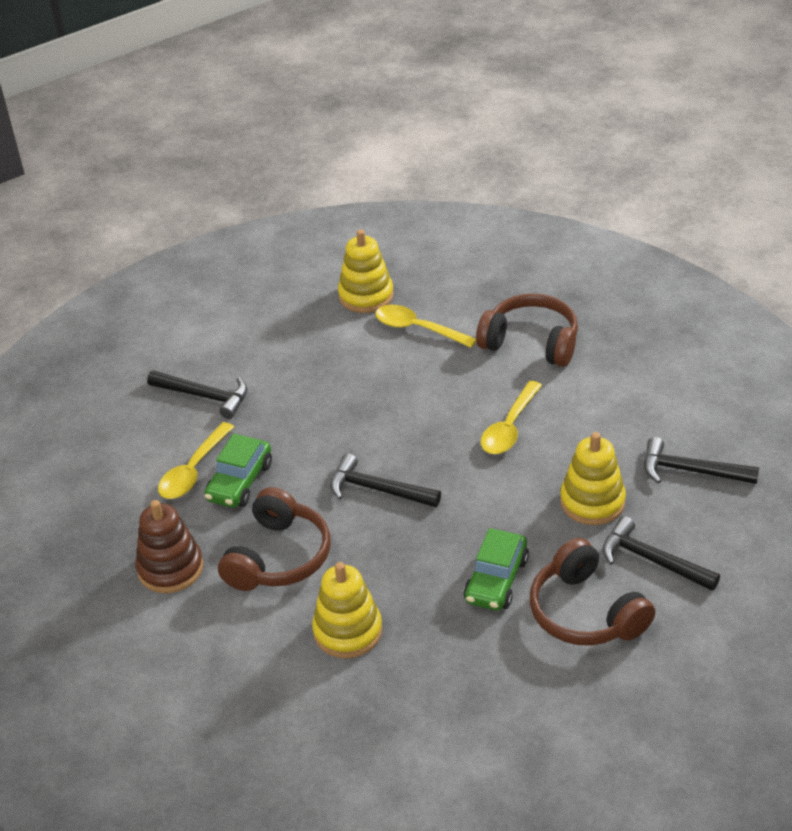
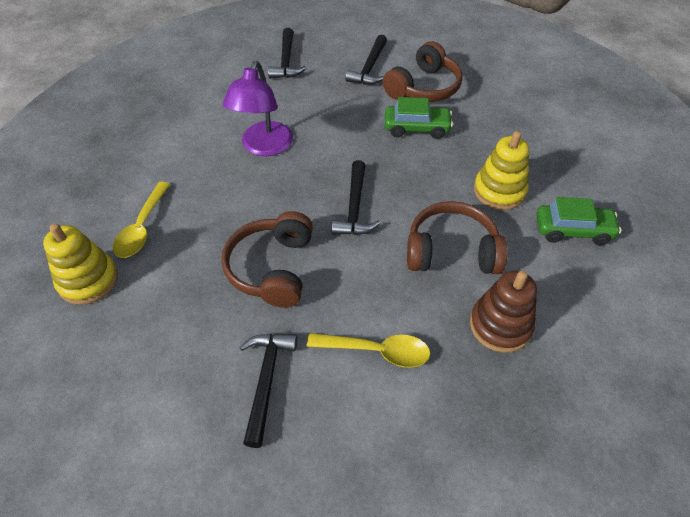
camera: 110 degrees left, 10 degrees up
(240, 482) = (378, 306): green car -> green car (573, 230)
(509, 427) = (264, 147): yellow spoon -> purple lamp
(531, 342) = (158, 152): brown headphones -> brown headphones (272, 268)
(592, 502) = (328, 97): yellow stacking toy -> none

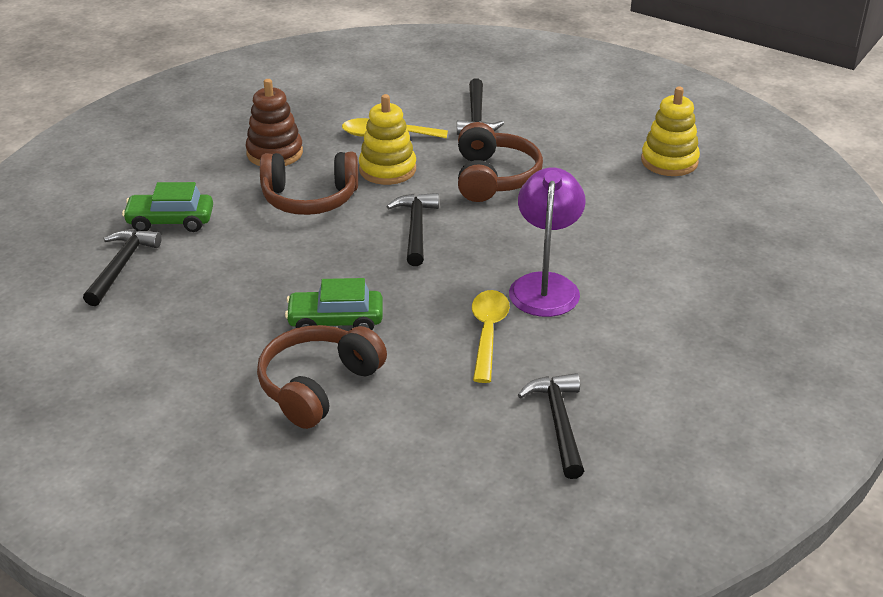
camera: 175 degrees right, 15 degrees down
(142, 227) = (646, 200): yellow spoon -> yellow spoon (488, 333)
(370, 67) = (409, 418): black hammer -> black hammer (121, 266)
(499, 191) = (241, 253): yellow stacking toy -> yellow stacking toy (387, 169)

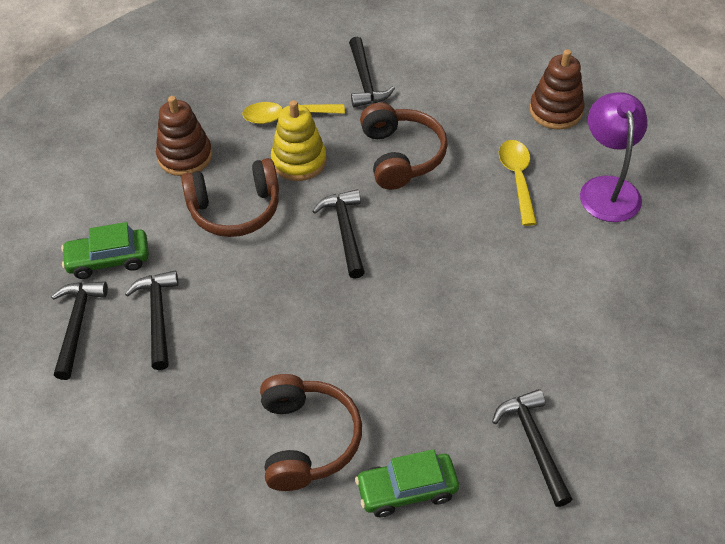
camera: 10 degrees left, 15 degrees up
(202, 270) = (157, 317): none -> black hammer
(318, 386) = (307, 440): brown headphones -> brown headphones turned 150 degrees clockwise
(335, 321) = (301, 358): green car -> green car (407, 490)
(488, 333) = (444, 348): yellow spoon -> yellow spoon (517, 179)
(545, 285) = (481, 281): purple lamp -> purple lamp (607, 188)
(669, 161) = (555, 111): yellow stacking toy -> brown stacking toy

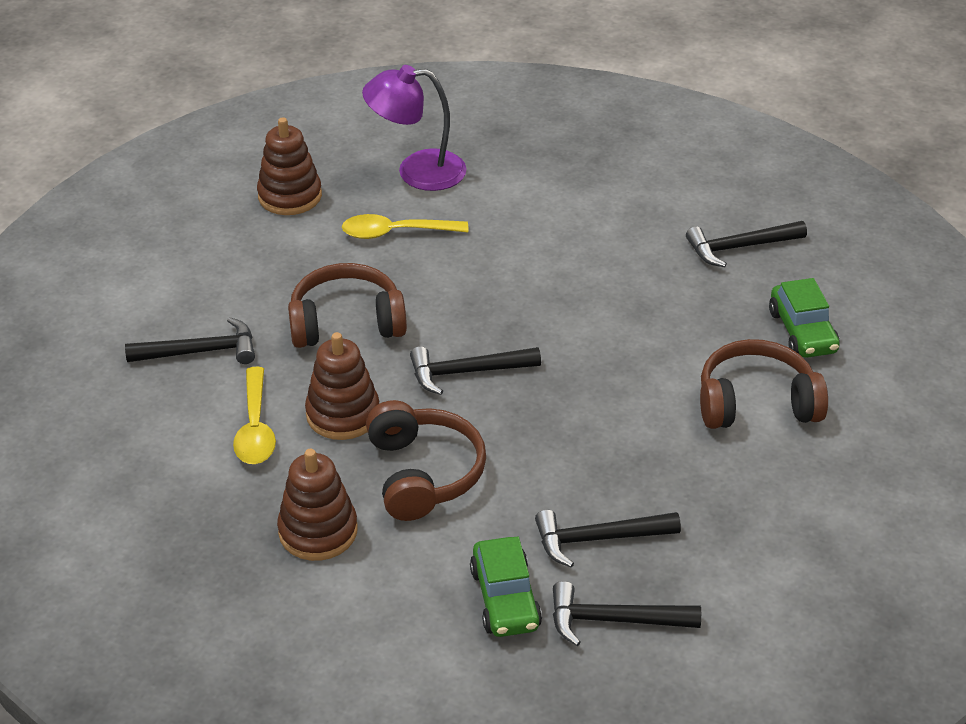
camera: 90 degrees left, 10 degrees down
(299, 161) = (343, 414): yellow stacking toy -> brown stacking toy

